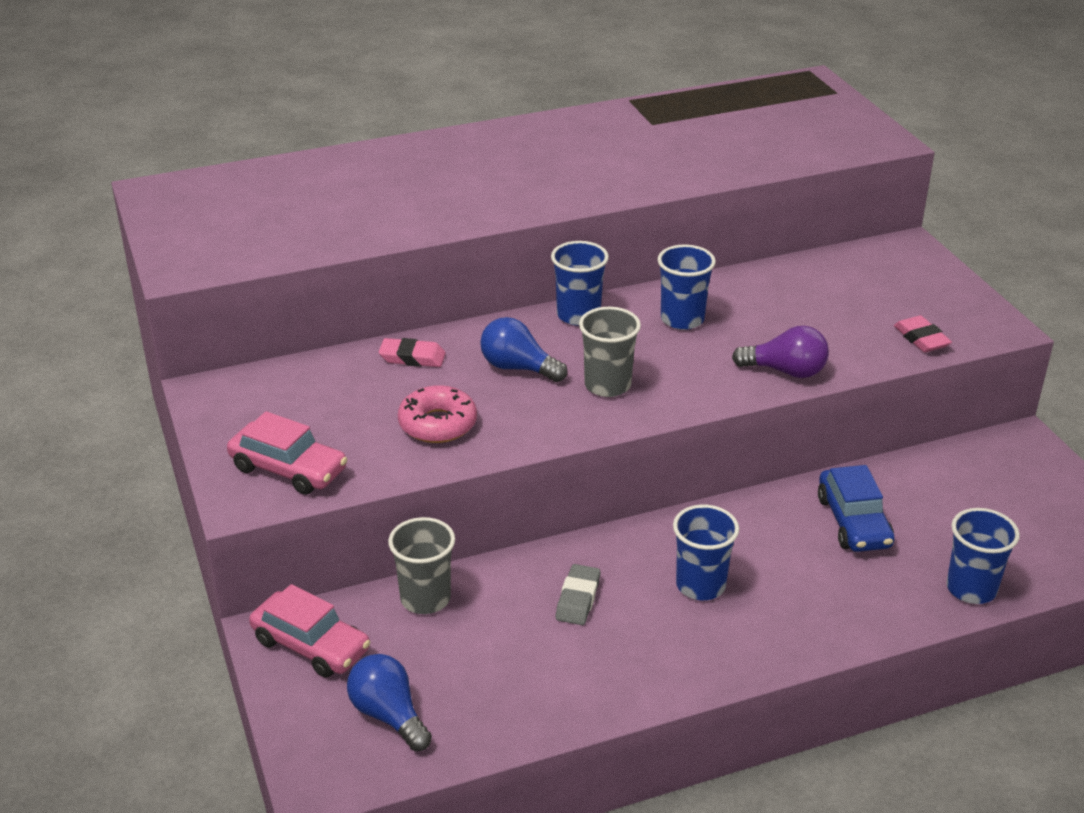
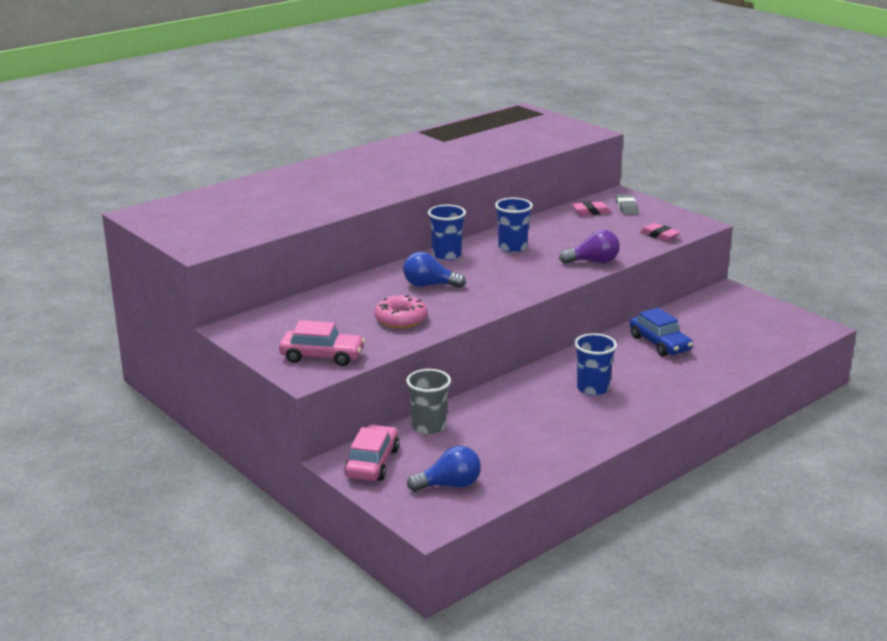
camera: 20 degrees left, 10 degrees down
(311, 645) = (372, 463): pink car -> pink car turned 90 degrees counterclockwise
(389, 715) = (449, 485): blue light bulb -> blue light bulb turned 135 degrees clockwise
(412, 357) = (357, 291): pink eraser -> pink eraser (591, 212)
(578, 599) = (524, 409): grey eraser -> grey eraser (626, 207)
(607, 385) = (492, 284): grey cup -> none
(971, 589) = (746, 361): blue cup -> none

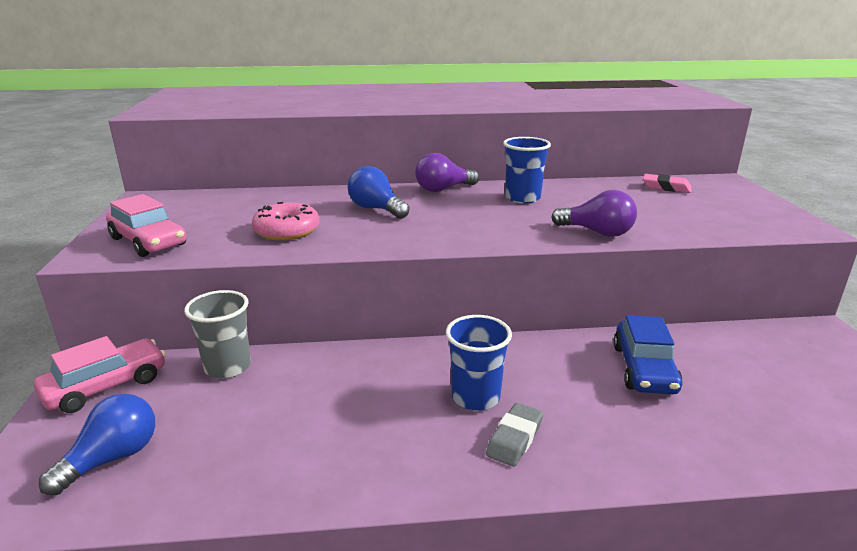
camera: 35 degrees right, 0 degrees up
(446, 255) = (443, 189): blue cup -> purple light bulb
(449, 485) = (112, 458): blue light bulb -> blue light bulb turned 75 degrees counterclockwise
(626, 207) = (717, 192): grey eraser -> grey eraser (514, 438)
(659, 235) = (728, 226): pink eraser -> none

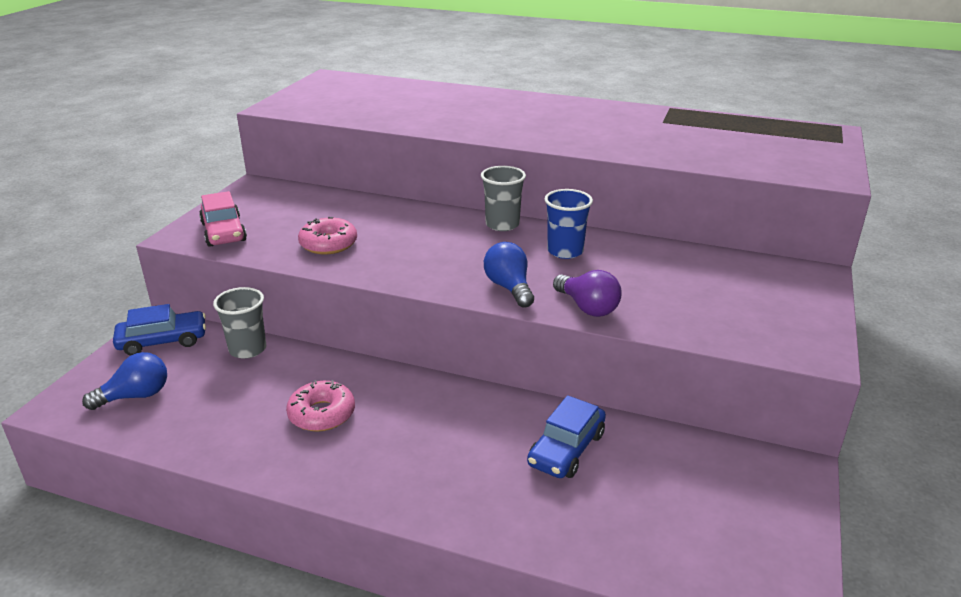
camera: 25 degrees right, 5 degrees up
(106, 386) = (163, 341): pink car -> blue car
(375, 408) = (322, 414): none -> pink donut
(376, 209) = (420, 236): blue light bulb -> blue light bulb (509, 288)
(443, 189) = (502, 224): purple light bulb -> grey cup
(475, 397) = (402, 429): blue cup -> none
(514, 438) = (399, 470): grey eraser -> none
(666, 187) = (733, 269): pink eraser -> none

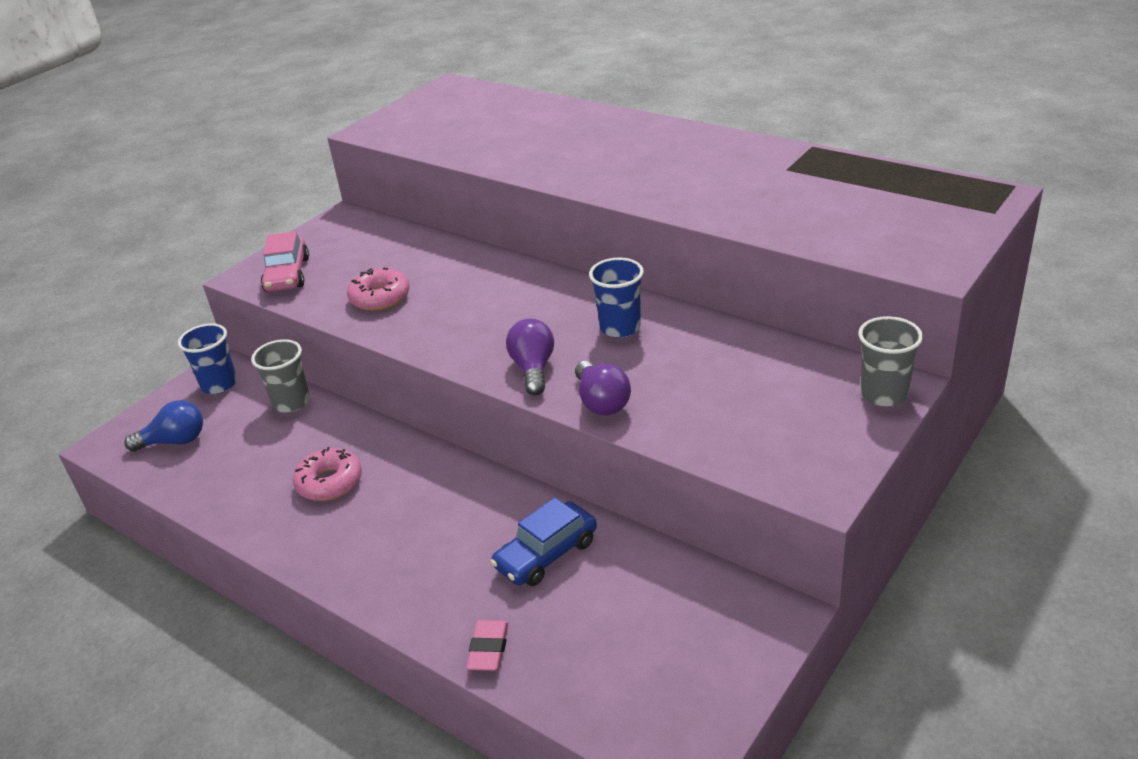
camera: 20 degrees right, 5 degrees up
(163, 341) = (219, 384): blue car -> blue cup
(502, 224) = (571, 286): grey cup -> grey cup (883, 394)
(509, 288) = (533, 369): blue light bulb -> purple light bulb
(560, 541) = (488, 649): none -> pink eraser

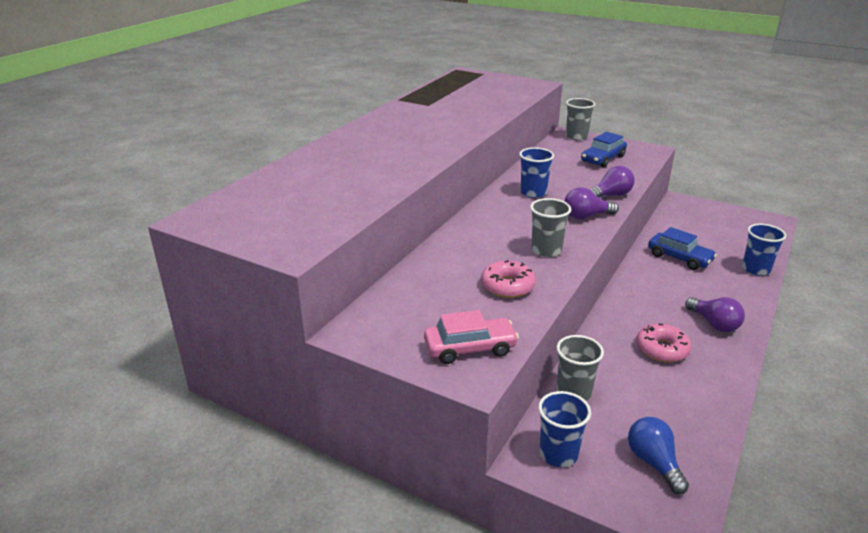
camera: 100 degrees left, 5 degrees down
(360, 547) = (714, 324): none -> purple light bulb
(447, 328) = (546, 250): none -> grey cup
(488, 649) = (755, 269): pink eraser -> blue cup
(763, 414) = (603, 159): none -> blue car

